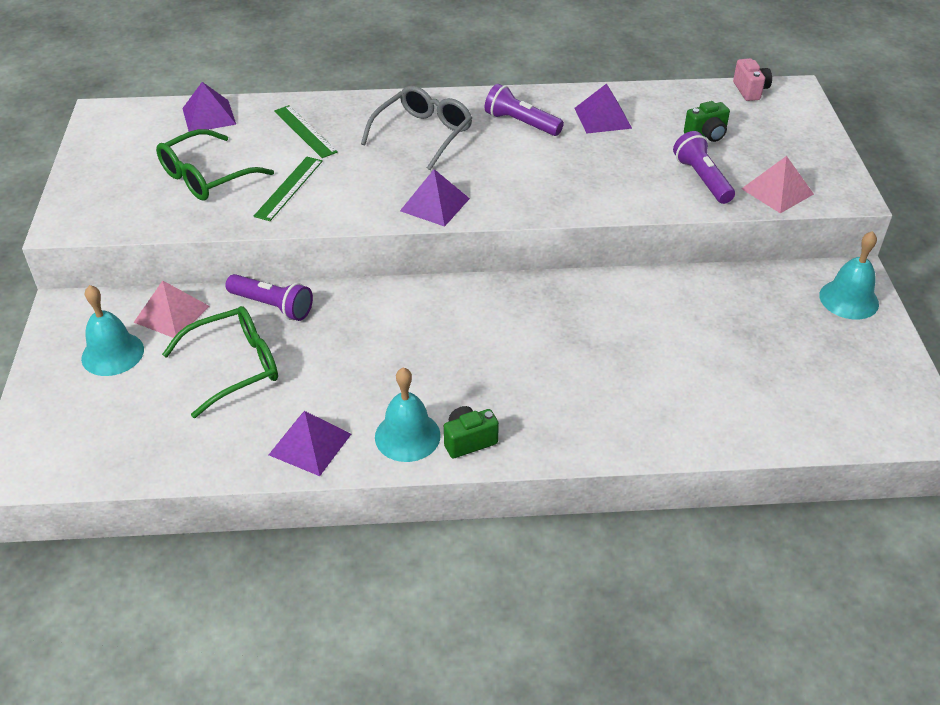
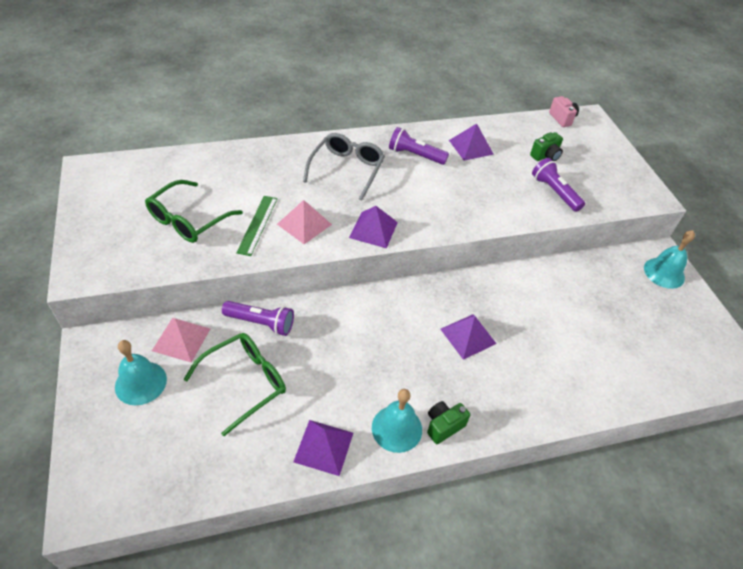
camera: 15 degrees left, 5 degrees up
(209, 116) = (176, 165): purple pyramid -> purple pyramid (468, 336)
(305, 131) = (256, 173): green ruler -> none
(777, 191) = (607, 198): pink pyramid -> pink pyramid (304, 224)

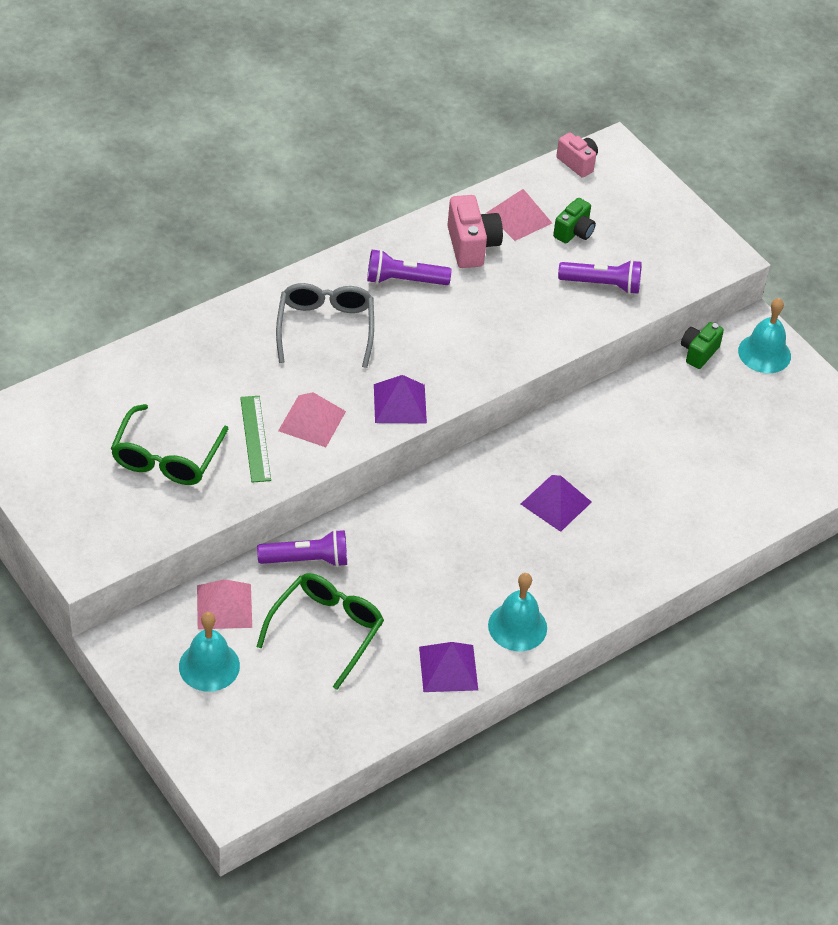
camera: 20 degrees left, 0 degrees up
(443, 426) = (566, 609): green camera -> green camera (698, 352)
(471, 147) = (472, 246): purple pyramid -> pink camera
(510, 139) = (519, 217): none -> pink pyramid
(554, 192) = (602, 285): purple flashlight -> purple flashlight turned 150 degrees clockwise

